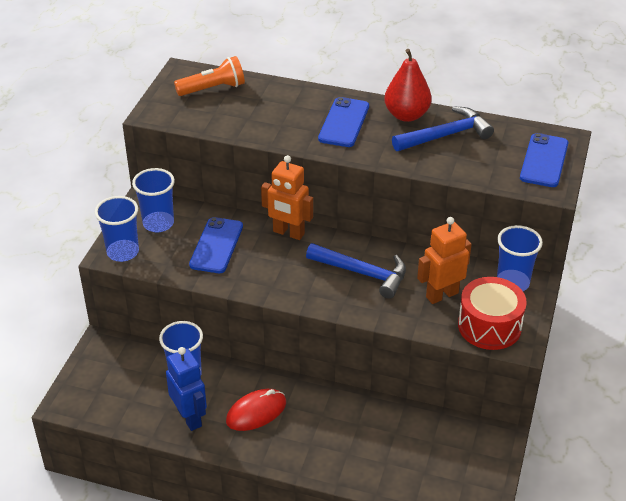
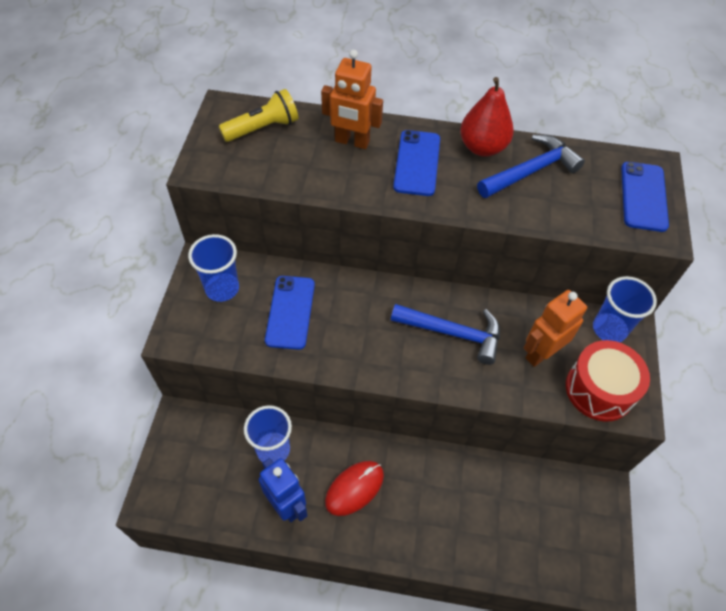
camera: 10 degrees left, 15 degrees up
(123, 252) = (188, 331): blue cup -> none
(213, 89) = (263, 128): orange flashlight -> yellow flashlight
(288, 233) = (364, 287): orange robot -> orange robot (352, 142)

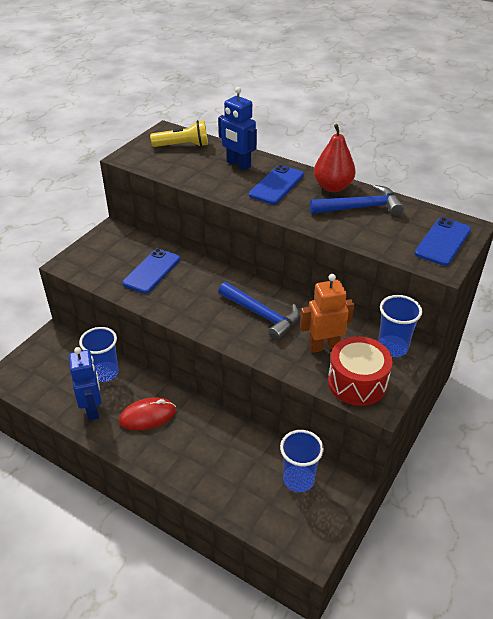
camera: 25 degrees right, 15 degrees down
(222, 288) = (115, 246): blue cup -> blue cup (298, 479)
(352, 142) = (238, 164): orange robot -> blue robot

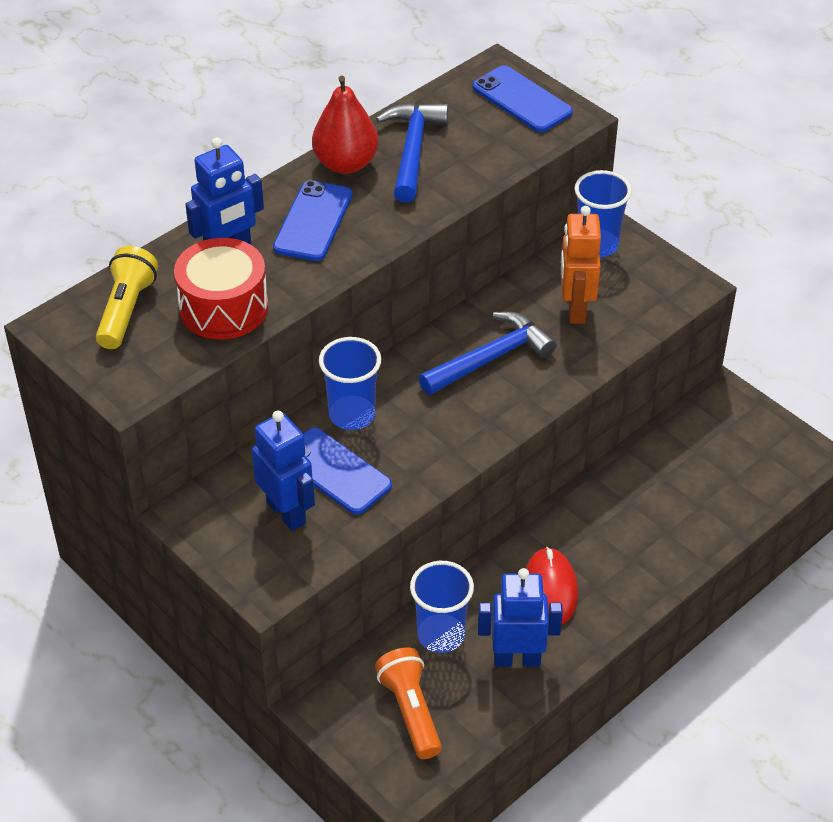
camera: 75 degrees left, 5 degrees up
(52, 370) = (410, 711): none -> orange flashlight
(119, 260) = (286, 512): none -> blue robot
(276, 185) = (313, 221): blue phone -> blue phone turned 60 degrees clockwise
(298, 479) = (703, 441): blue cup -> blue cup (352, 415)
(357, 382) = (650, 295): red drum -> red drum (223, 307)

